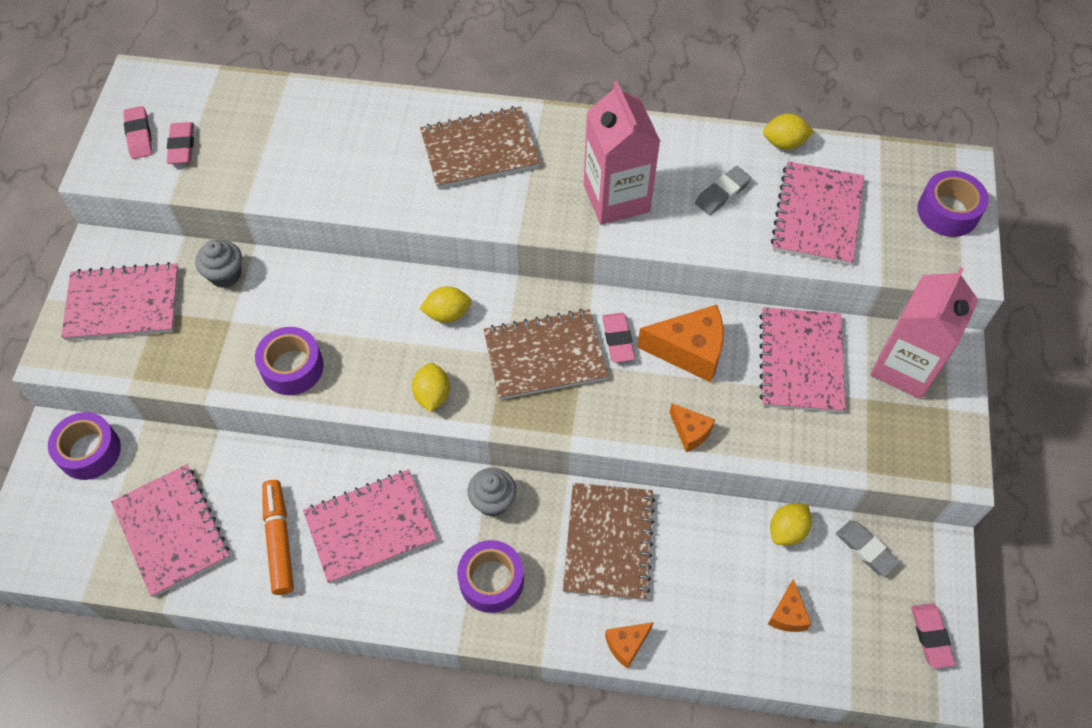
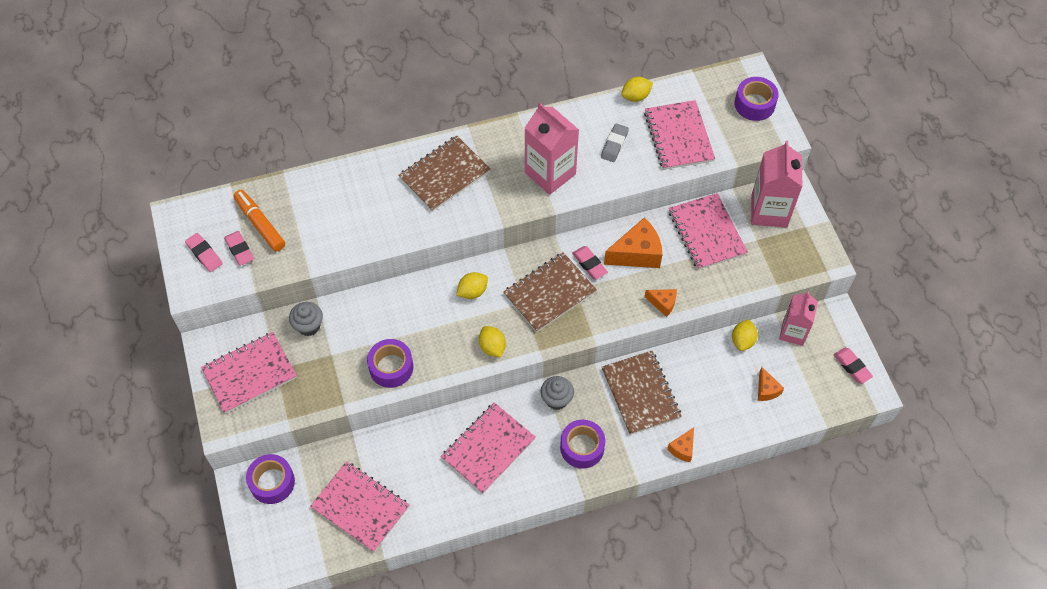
camera: 25 degrees left, 0 degrees up
(279, 540) = (434, 482): orange marker -> orange marker (260, 224)
(866, 549) = (793, 332): grey eraser -> pink carton

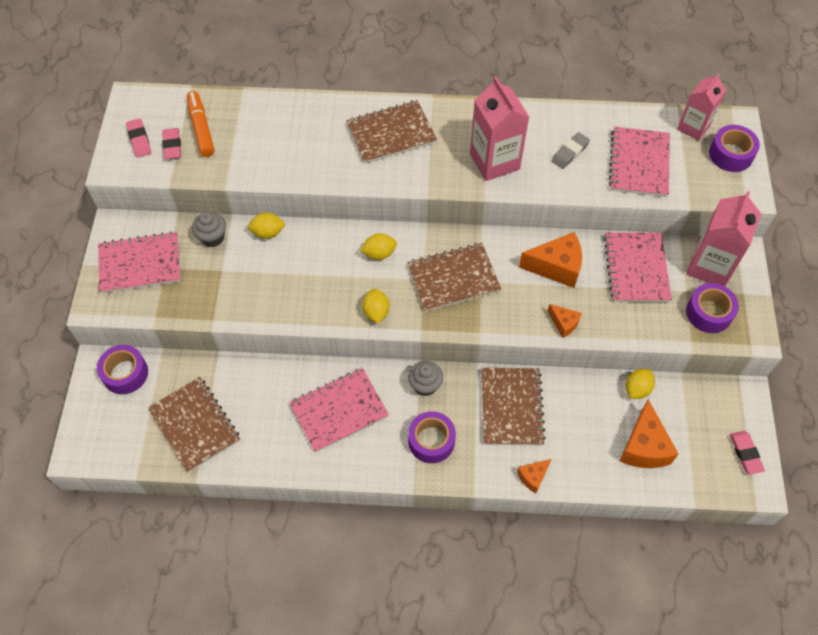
camera: 20 degrees right, 0 degrees up
(360, 507) = (195, 425): pink notebook -> brown notebook
(391, 367) = (271, 300): purple tape -> purple tape (708, 313)
(589, 264) = (504, 263): pink eraser -> none
(635, 96) = (609, 114): yellow lemon -> yellow lemon (268, 233)
(766, 390) = (644, 447): orange cheese -> orange cheese, size x1.84
(793, 332) = (694, 397): pink carton -> pink carton (693, 127)

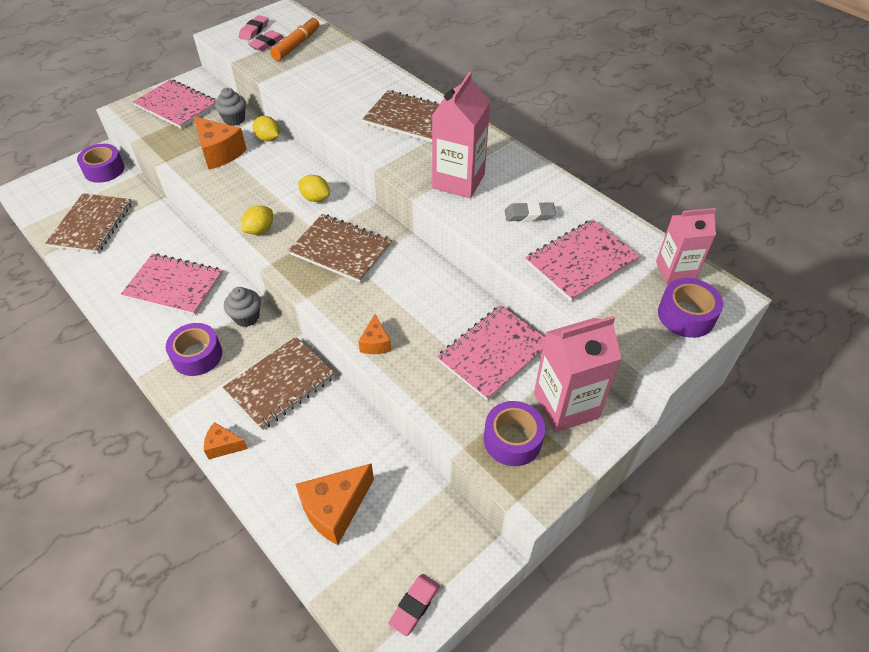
camera: 45 degrees right, 10 degrees down
(556, 267) = (428, 301): orange cheese -> orange cheese (219, 153)
(637, 389) = (393, 460): yellow lemon -> none

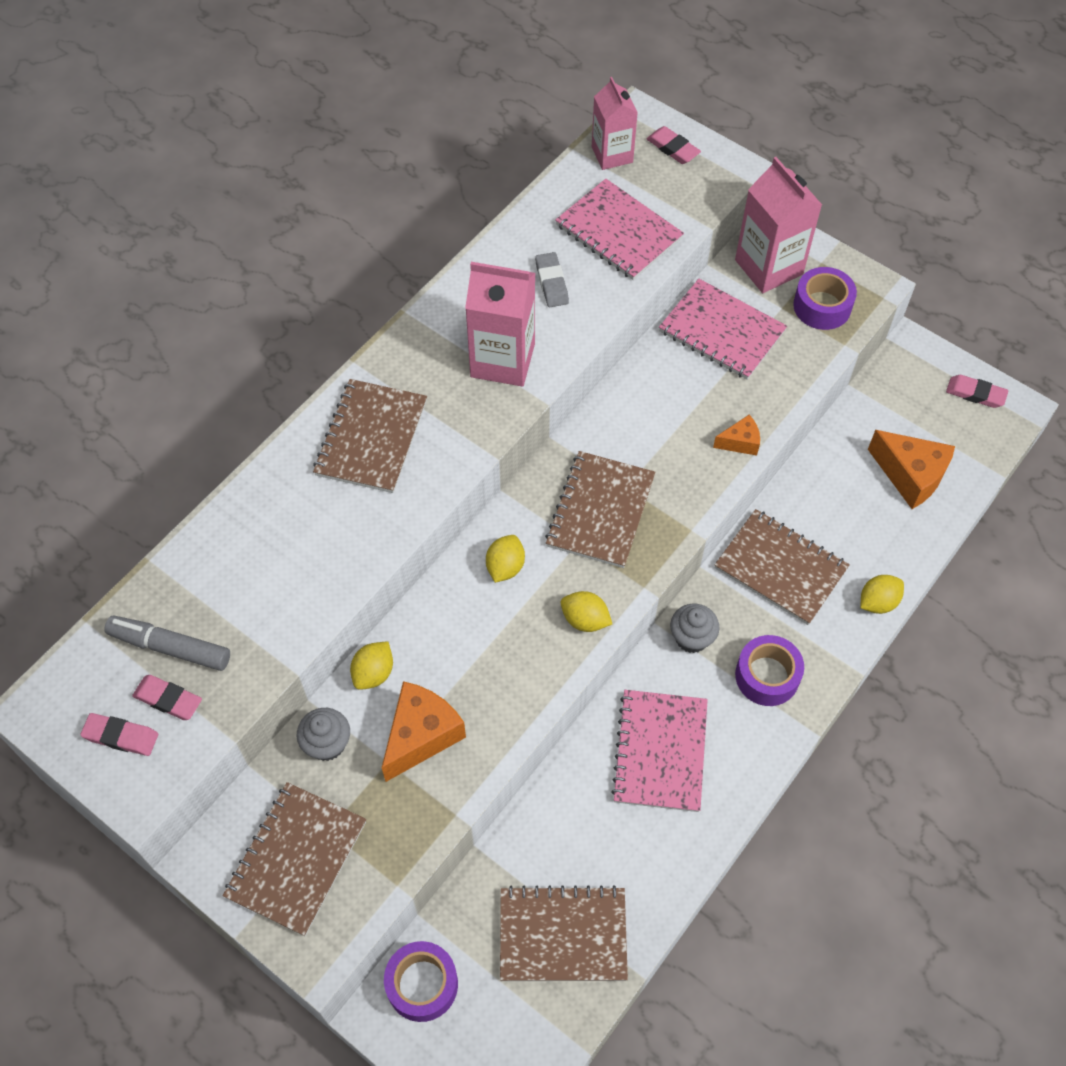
camera: 100 degrees left, 10 degrees up
(176, 106) = (296, 859): pink notebook -> brown notebook
(223, 446) = (877, 602): orange cheese -> yellow lemon
(296, 45) = (170, 647): orange marker -> grey marker
(686, 315) = (673, 148): purple tape -> pink eraser

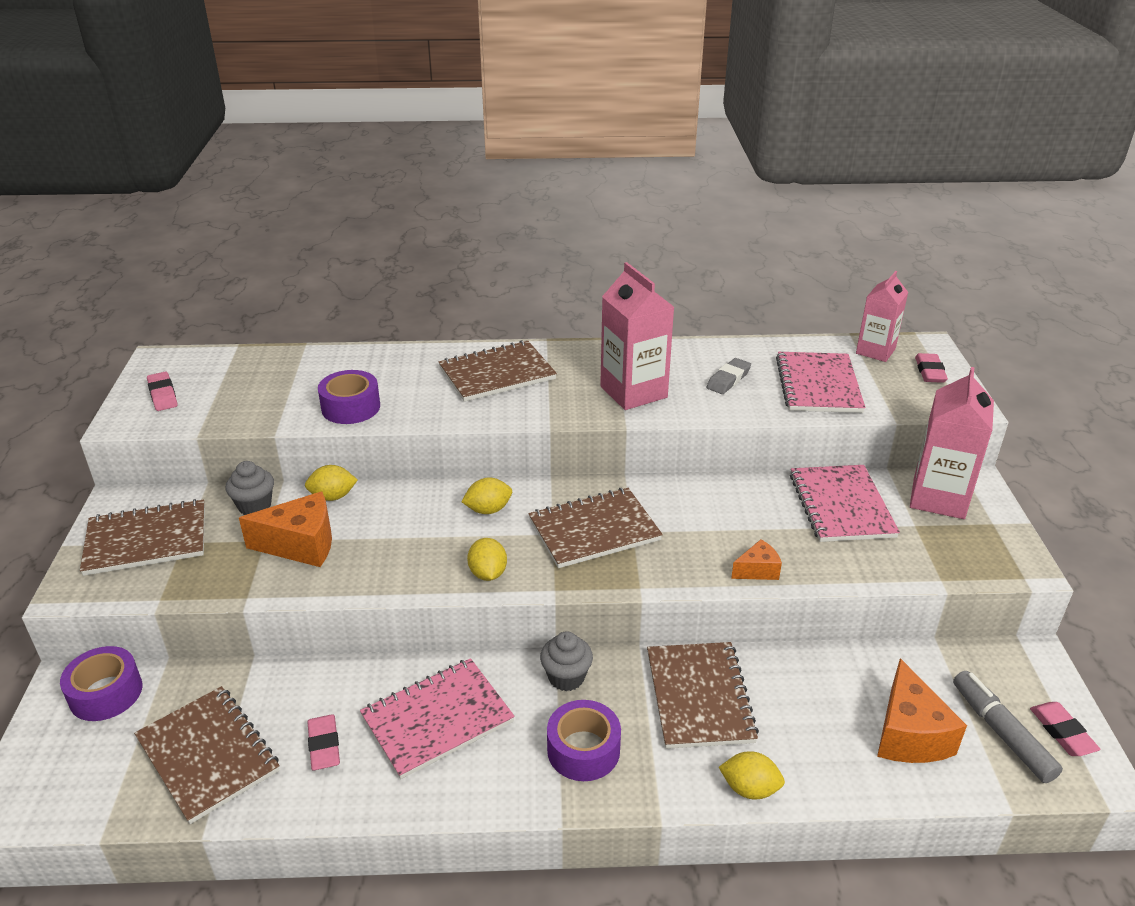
camera: 50 degrees right, 25 degrees down
(168, 699) = (207, 398): pink eraser -> pink eraser (324, 745)
(170, 647) = (247, 381): grey marker -> grey marker (1001, 733)
(740, 442) = (757, 570): orange cheese -> orange cheese turned 60 degrees counterclockwise
(822, 306) = (954, 546): purple tape -> purple tape (351, 407)

